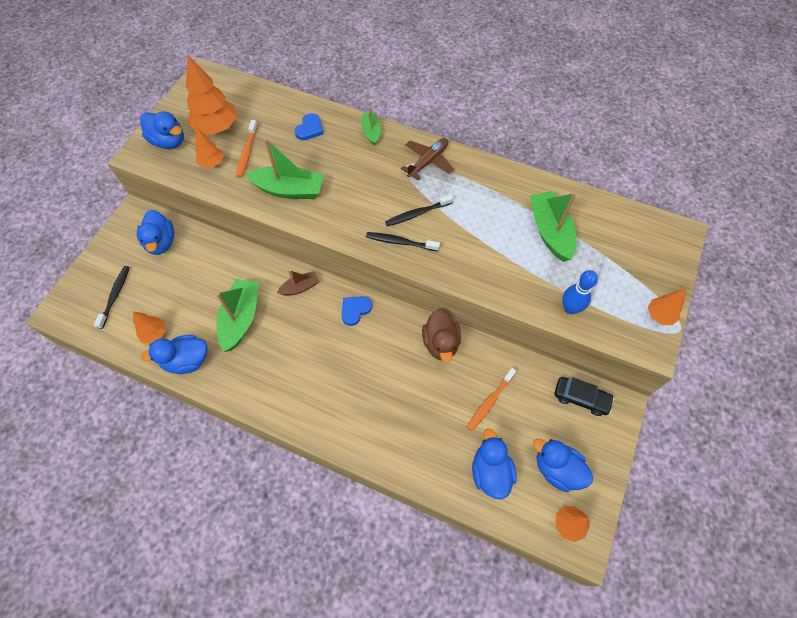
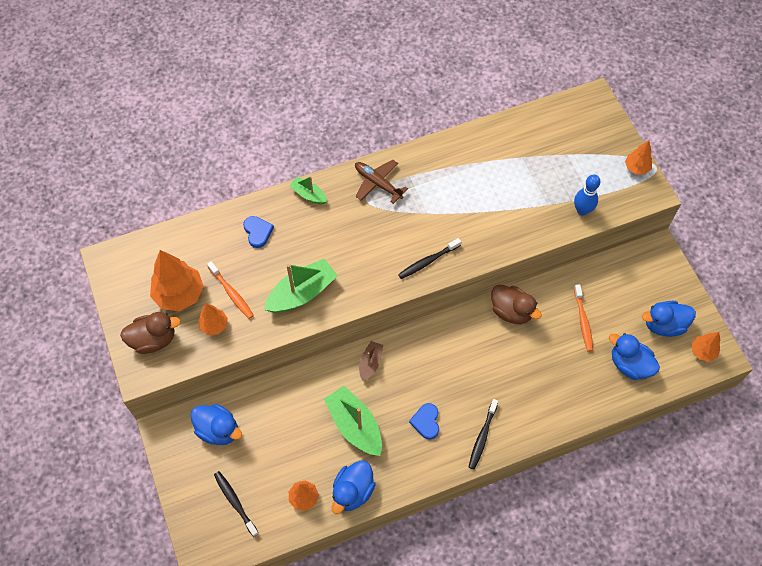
camera: 45 degrees left, 0 degrees up
(169, 141) = (153, 339): blue duck -> brown duck
(355, 310) = (429, 342): blue heart -> blue heart (426, 422)
(417, 214) = (415, 230): black toothbrush -> black toothbrush (482, 437)
(428, 161) = (377, 183): brown plane -> brown plane turned 45 degrees counterclockwise
(550, 231) = (516, 166): green boat -> none
(581, 398) = (632, 266): black car -> none

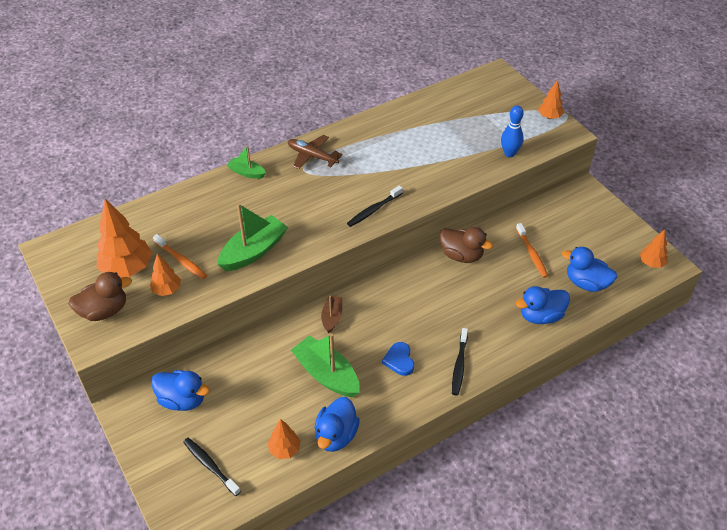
camera: 10 degrees left, 15 degrees down
(257, 232) = (201, 208): blue heart -> none
(664, 325) = (608, 247): blue duck -> blue duck (540, 316)

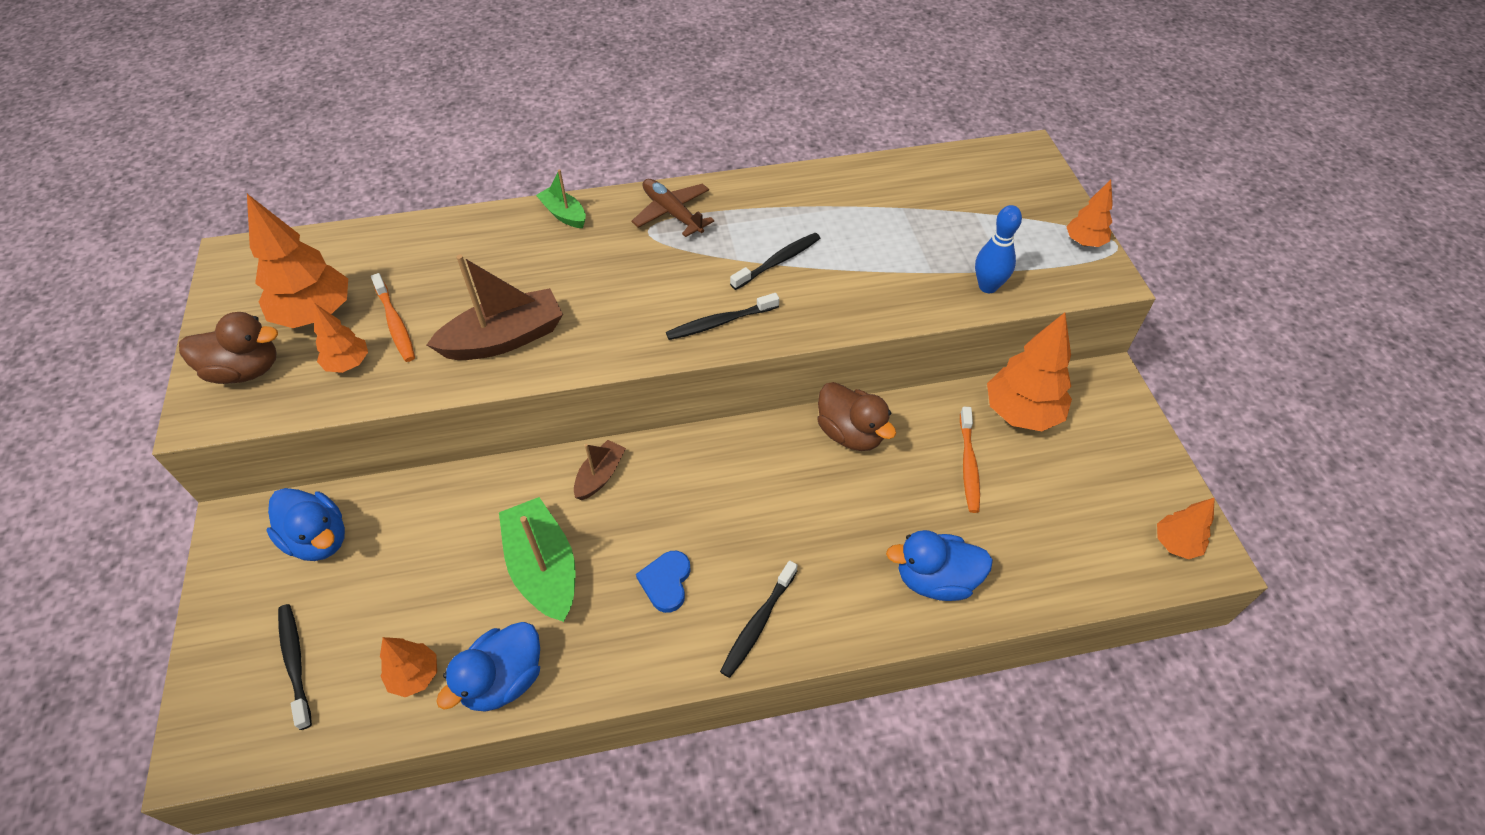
camera: 20 degrees right, 5 degrees up
(253, 251) = (504, 339): green boat -> brown boat
(388, 168) = (778, 261): none -> black toothbrush
(547, 219) = (1021, 413): none -> orange tree
(586, 283) = (1041, 545): blue duck -> none

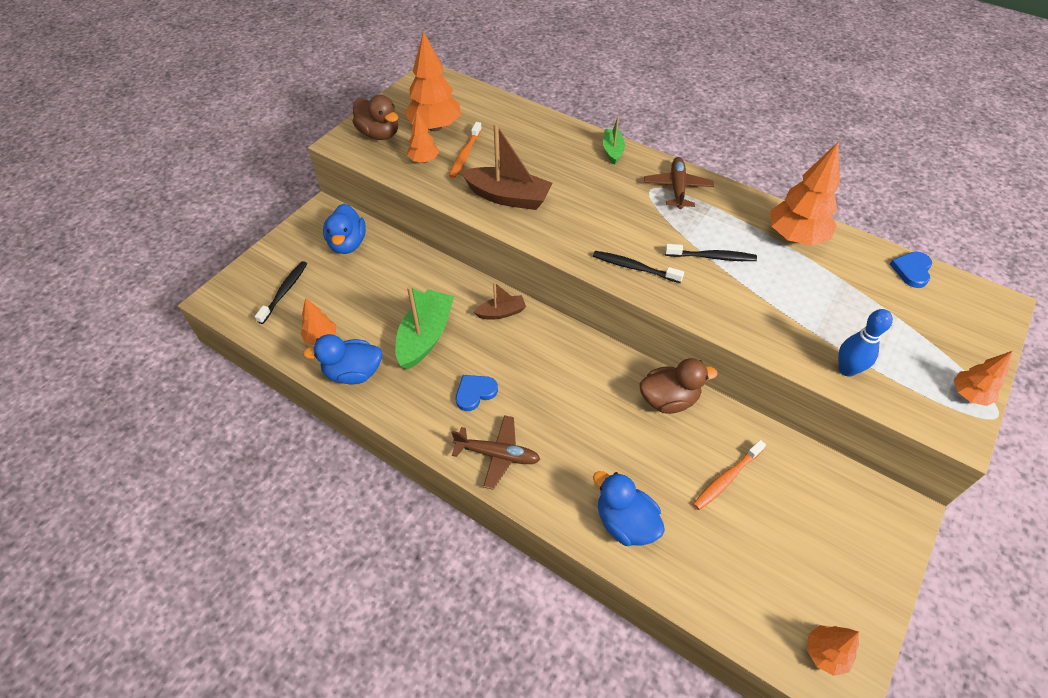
camera: 45 degrees right, 0 degrees up
(758, 623) = (497, 455): black toothbrush -> brown plane
(850, 433) = (668, 399): brown duck -> brown duck turned 105 degrees counterclockwise
(943, 163) = (912, 270): none -> blue heart
(1021, 413) = (804, 479): orange tree -> orange tree (795, 237)

